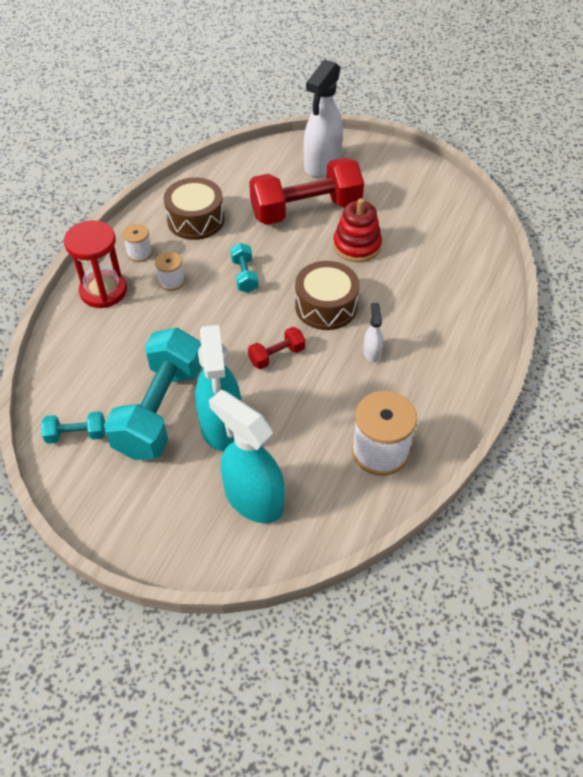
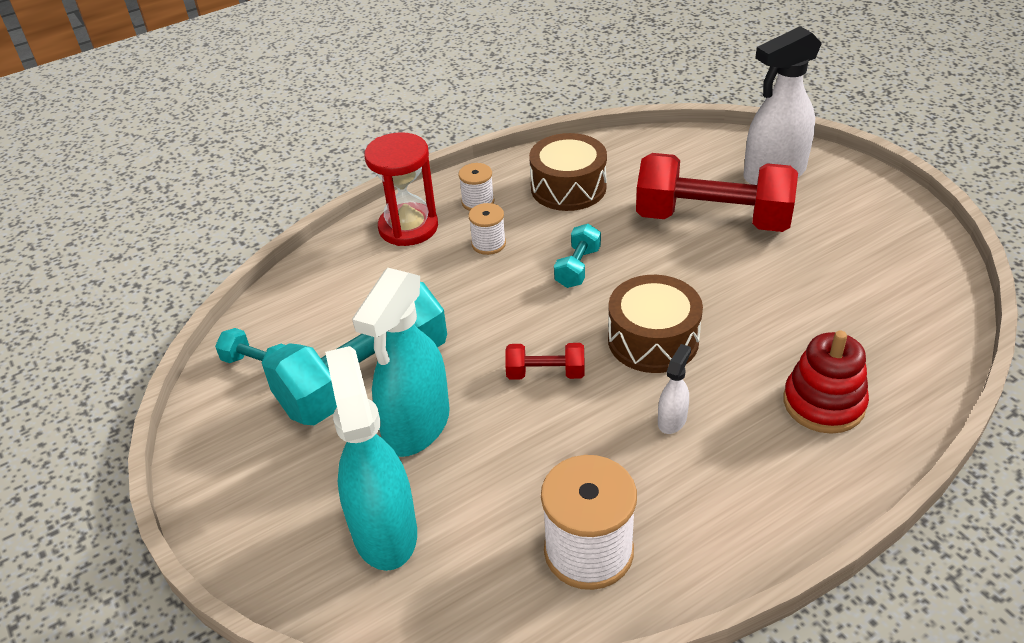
camera: 35 degrees right, 10 degrees down
(357, 245) = (749, 283): red stacking toy -> red stacking toy (823, 403)

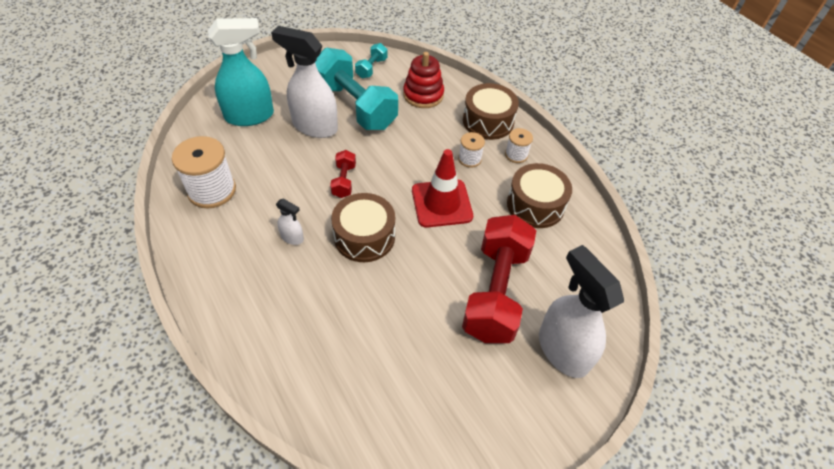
camera: 85 degrees right, 10 degrees up
(408, 227) = (488, 121): red hourglass -> brown drum
(416, 427) = (314, 126): turquoise spray bottle -> white spray bottle
(578, 267) = (441, 203): turquoise dumbbell -> red traffic cone
(823, 403) = (287, 324): red stacking toy -> red stacking toy (423, 95)

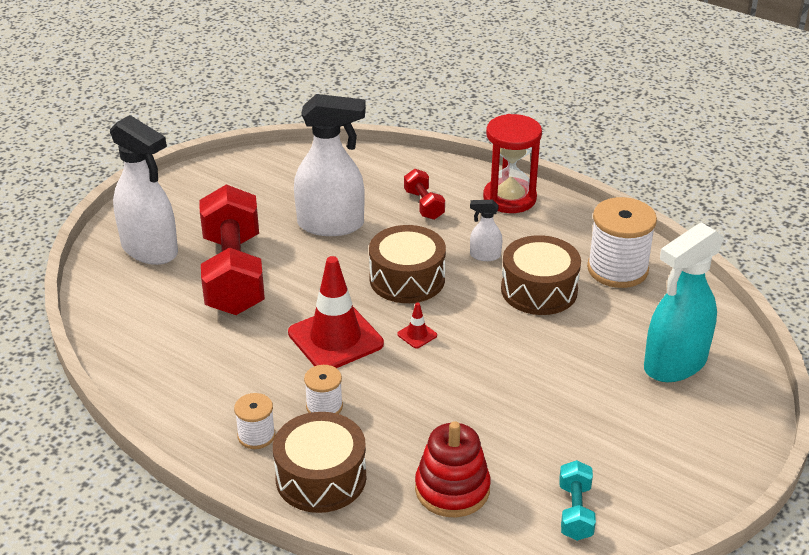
camera: 160 degrees right, 15 degrees down
(221, 294) = (509, 198): none -> red hourglass
(314, 126) = (574, 380): white spray bottle -> white spray bottle (331, 225)
(344, 181) = (475, 325): red dumbbell -> red dumbbell (424, 205)
(355, 106) = (544, 430): turquoise dumbbell -> none
(386, 187) = (417, 335): none -> red traffic cone
(535, 205) = (209, 374): brown drum -> brown drum (539, 290)

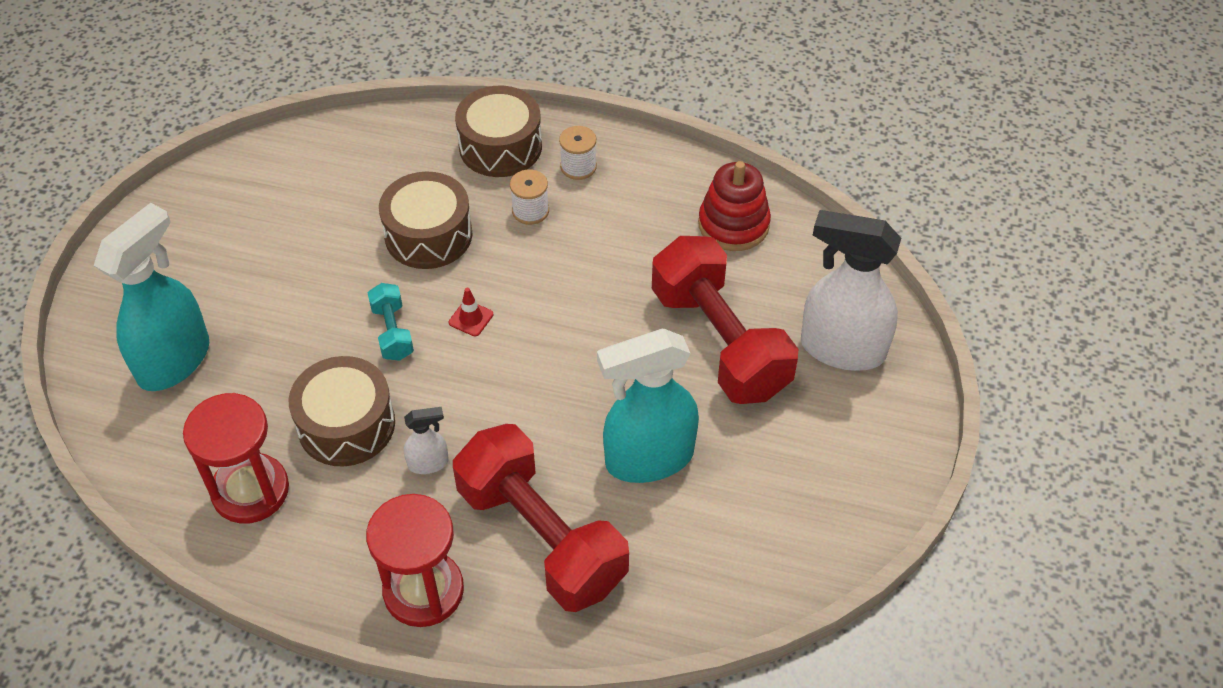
camera: 160 degrees right, 15 degrees up
(331, 225) = (648, 458): white spray bottle -> turquoise spray bottle
(335, 338) = (557, 289): red traffic cone -> none
(407, 279) = (512, 395): brown drum -> brown drum (428, 235)
(424, 205) = (541, 537): red dumbbell -> red dumbbell, size x2.24
(452, 489) = (380, 167): red stacking toy -> red stacking toy (733, 225)
(575, 511) = (266, 176): turquoise dumbbell -> turquoise dumbbell (392, 332)
(617, 269) = (250, 491): white spool -> red hourglass

